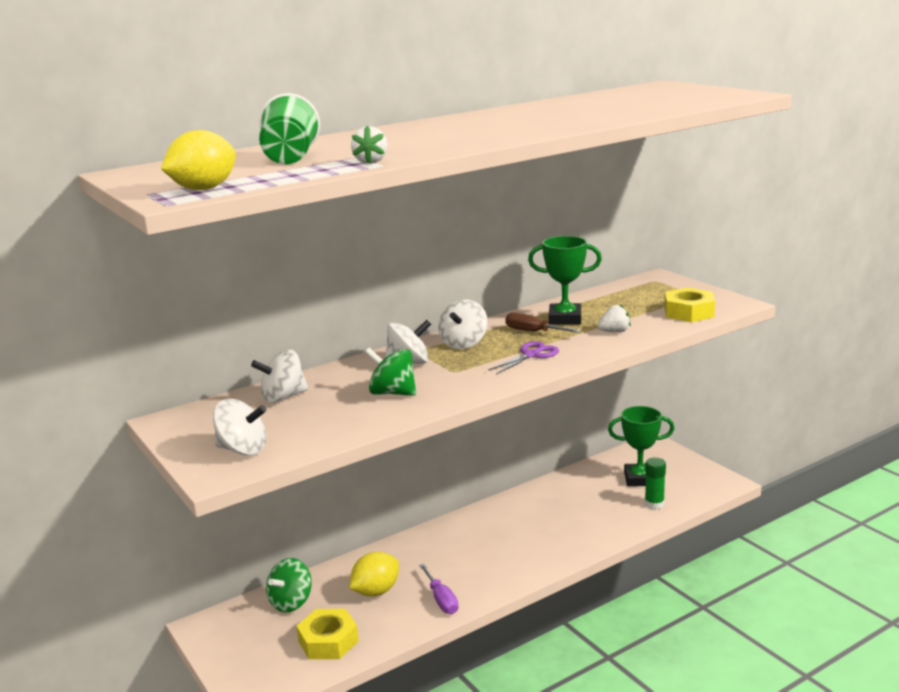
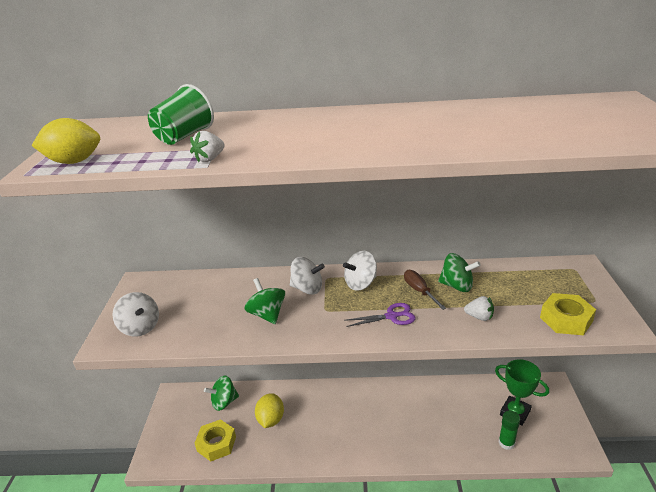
camera: 35 degrees right, 10 degrees up
(283, 397) = (210, 288): white spinning top -> none
(376, 591) = (270, 420): yellow lemon -> yellow lemon turned 75 degrees counterclockwise
(441, 599) = (299, 448): purple screwdriver -> none
(565, 319) = (457, 286): green trophy -> green spinning top

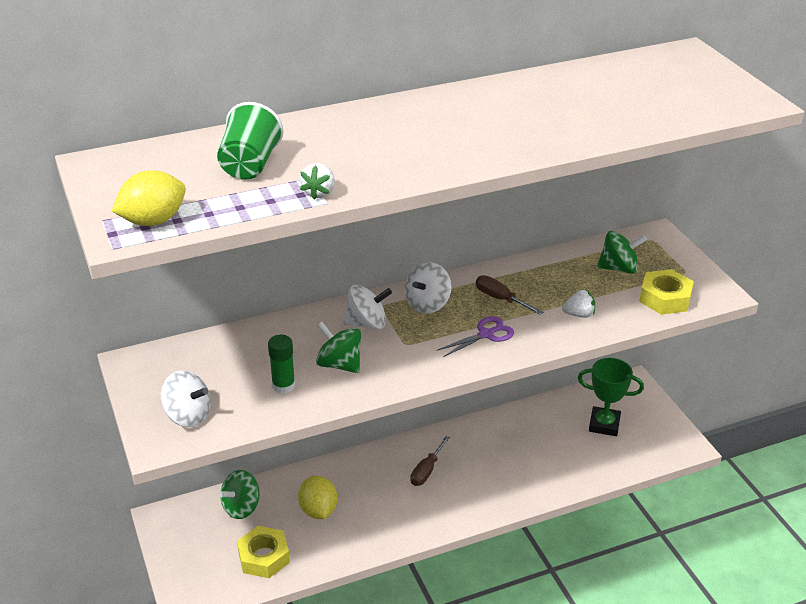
camera: 25 degrees left, 5 degrees up
(360, 411) = (427, 470): none -> brown screwdriver
(457, 286) = (538, 284): green spinning top -> green spinning top (619, 268)
(506, 443) = (607, 459): green glue stick -> green glue stick (283, 386)

